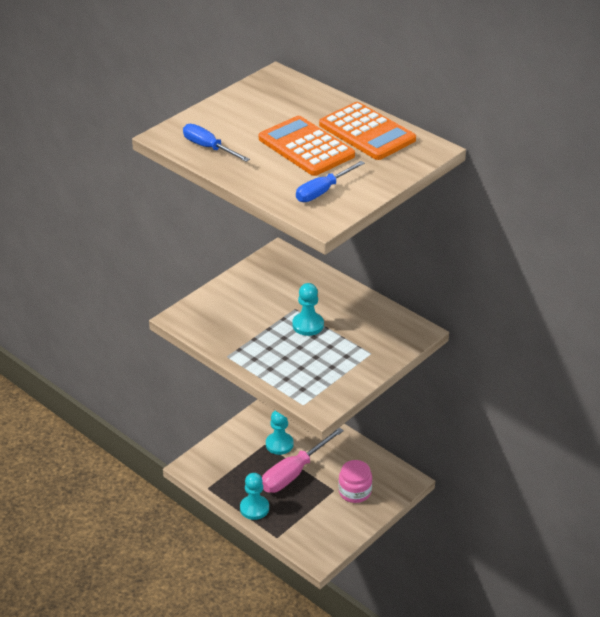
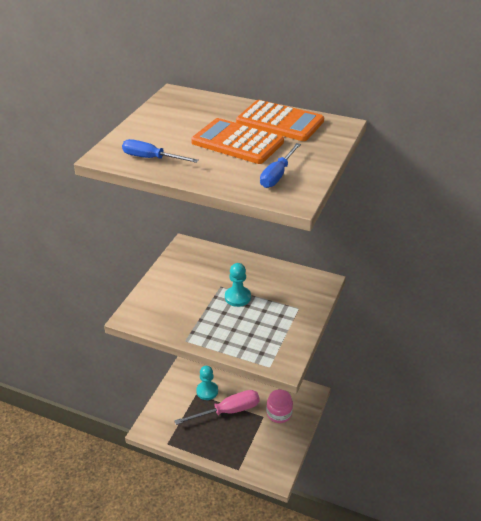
camera: 20 degrees left, 0 degrees up
(254, 508) = (211, 450): turquoise pawn -> none
(294, 473) = (228, 411): pink screwdriver -> pink screwdriver turned 135 degrees counterclockwise

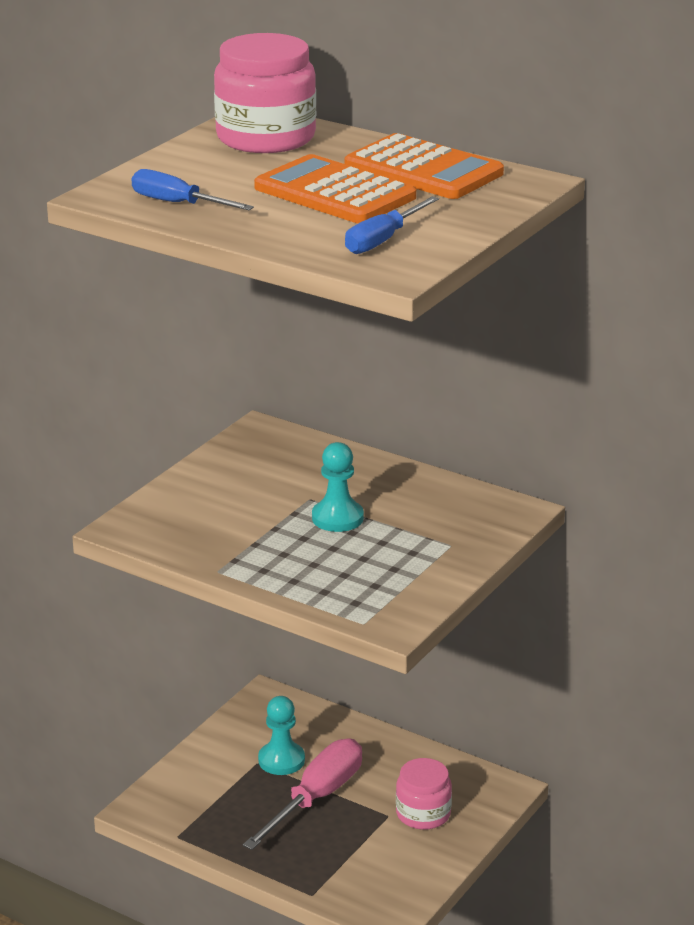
camera: 10 degrees right, 10 degrees down
(186, 107) = (266, 138): none -> pink jar
(228, 411) = (316, 798): pink screwdriver -> pink screwdriver turned 45 degrees counterclockwise

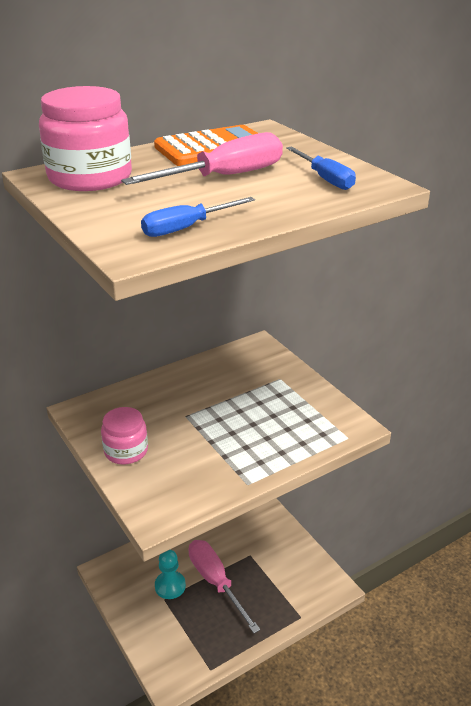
camera: 65 degrees left, 5 degrees up
(335, 193) = (224, 177): orange calculator -> pink screwdriver
(337, 518) = (218, 411): turquoise pawn -> none
(423, 814) = (257, 539): pink jar -> pink jar (126, 451)

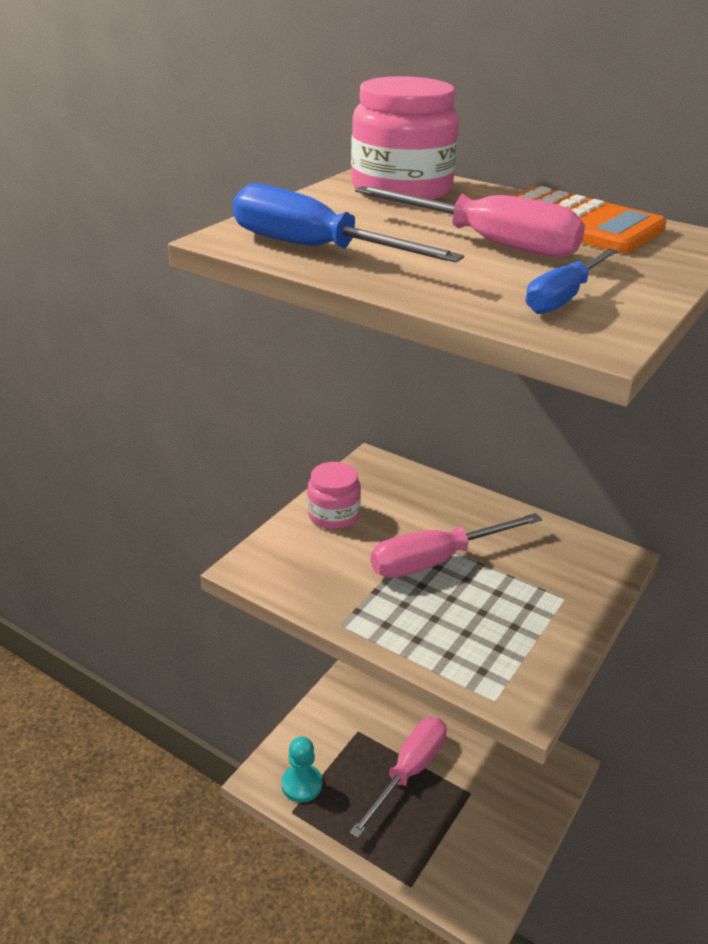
camera: 65 degrees right, 0 degrees up
(170, 586) = (377, 729): turquoise pawn -> turquoise pawn (301, 784)
(186, 228) = (315, 249): blue screwdriver -> blue screwdriver, size x1.59
(213, 417) = (436, 560): none -> pink screwdriver

